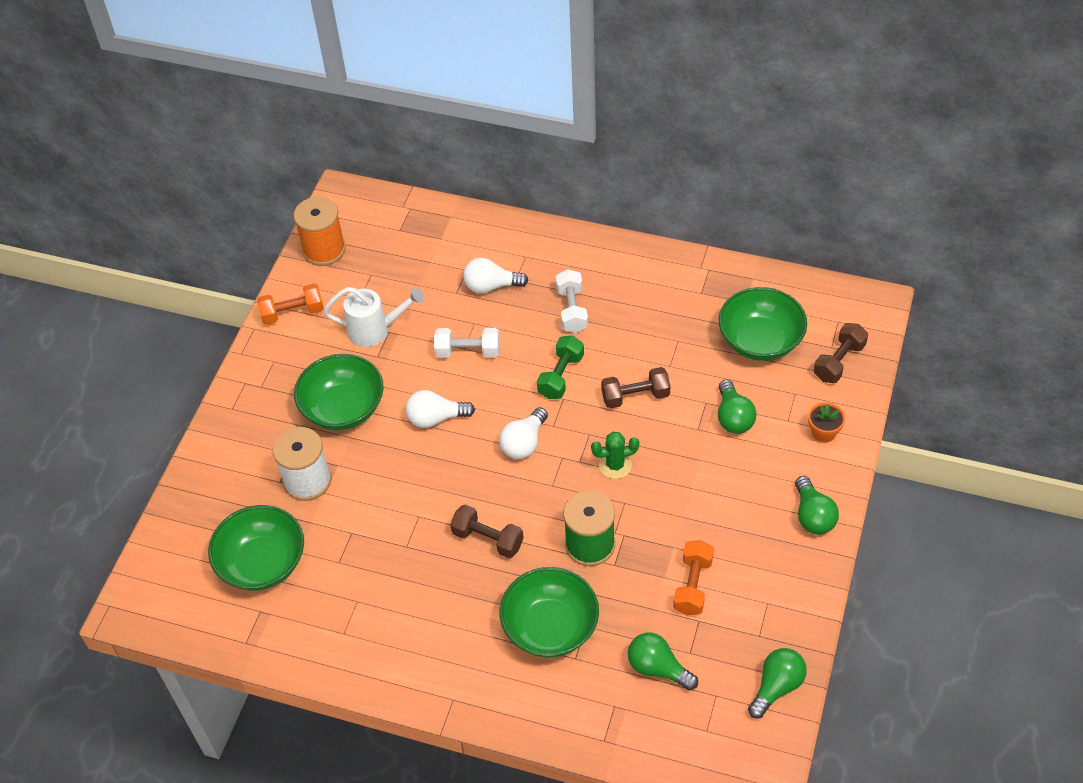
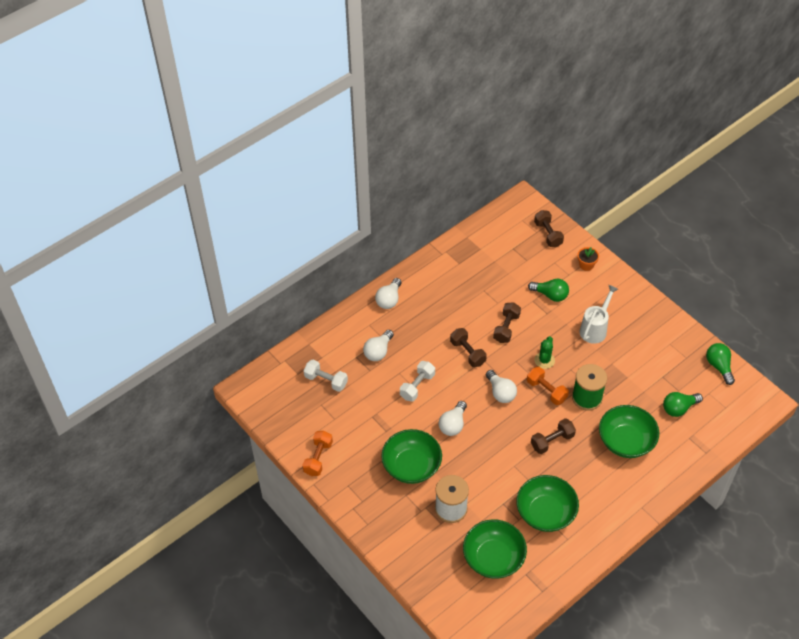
camera: 60 degrees left, 0 degrees up
(324, 250) = (281, 419): orange spool -> none
(375, 330) = (365, 423): white watering can -> white watering can (595, 329)
(561, 376) = (467, 353): green dumbbell -> brown dumbbell
(572, 310) = (425, 324): white dumbbell -> white dumbbell (326, 380)
(580, 254) = (389, 300): none -> white light bulb
(693, 585) = (640, 368): orange dumbbell -> orange dumbbell (546, 391)
(760, 340) = (510, 257): green bowl -> green bowl (545, 513)
(813, 516) = (632, 297): green light bulb -> none

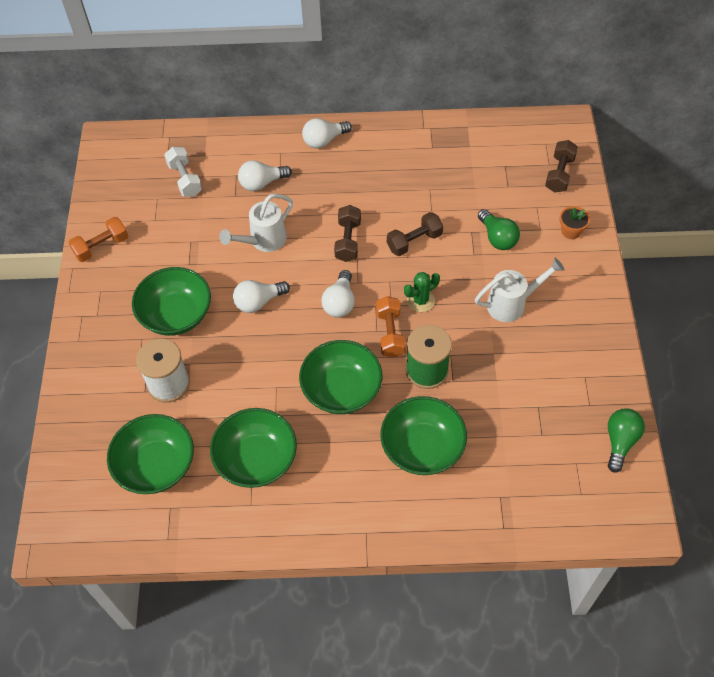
camera: 40 degrees right, 5 degrees up
(417, 386) = (264, 241): white dumbbell -> white watering can
(552, 441) = (341, 390): brown dumbbell -> green bowl
(679, 408) = (522, 455): green light bulb -> none

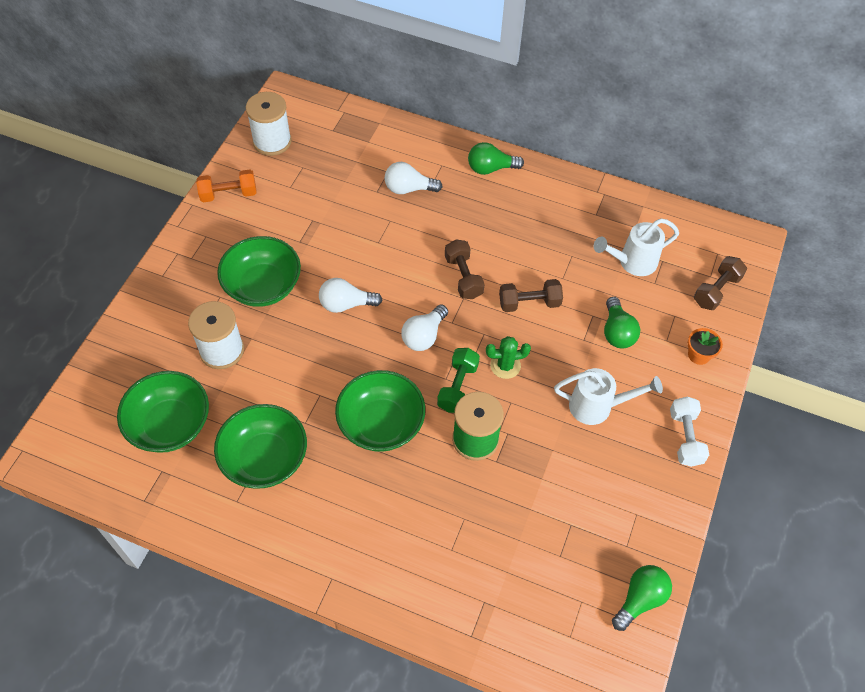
camera: 20 degrees right, 0 degrees up
(117, 186) = (272, 141): none -> white spool
(185, 179) = (338, 158): white dumbbell -> white dumbbell (685, 437)
(264, 241) = (381, 246): white watering can -> white watering can (632, 262)
(324, 140) = (490, 168): white light bulb -> green light bulb
(348, 241) = (463, 277): brown dumbbell -> brown dumbbell turned 45 degrees counterclockwise
(390, 333) = (458, 387): orange dumbbell -> green dumbbell
(422, 447) = (431, 516): green bowl -> none

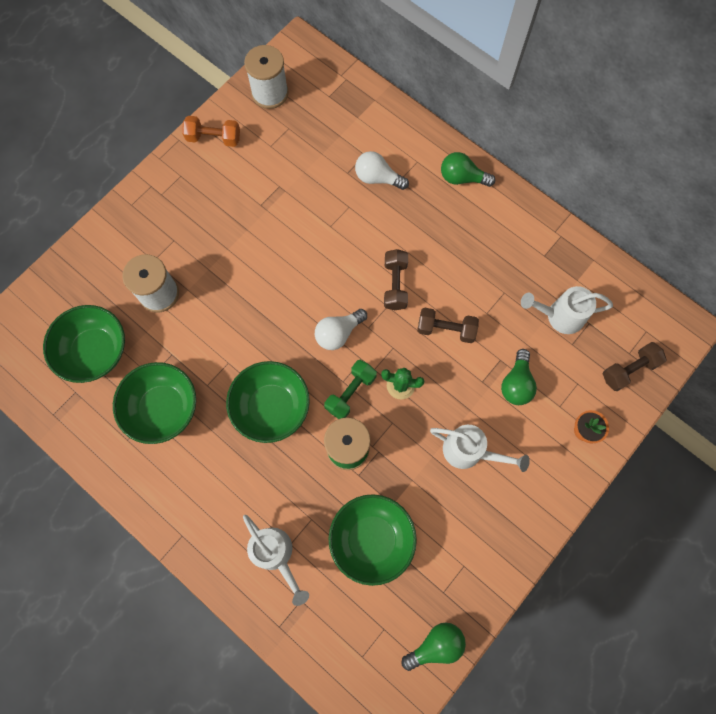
camera: 20 degrees right, 15 degrees up
(263, 286) = (214, 241): green bowl -> green bowl (371, 539)
(346, 304) = (280, 281): white light bulb -> none
(440, 564) = (276, 554): none -> white watering can
(685, 437) = (537, 508): white dumbbell -> none

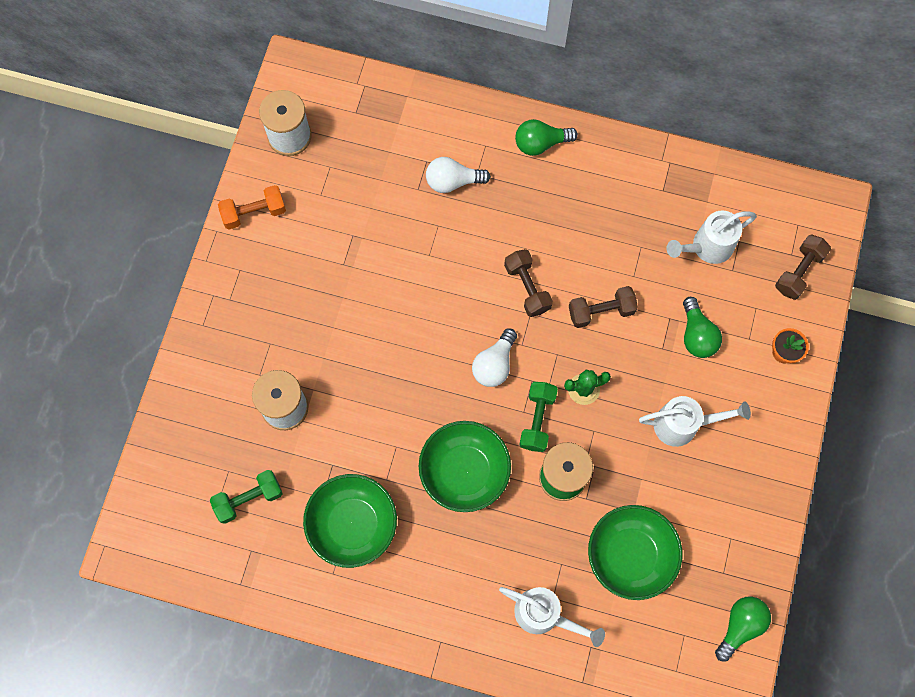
camera: 25 degrees left, 0 degrees up
(95, 351) = (249, 499): green bowl -> green dumbbell

